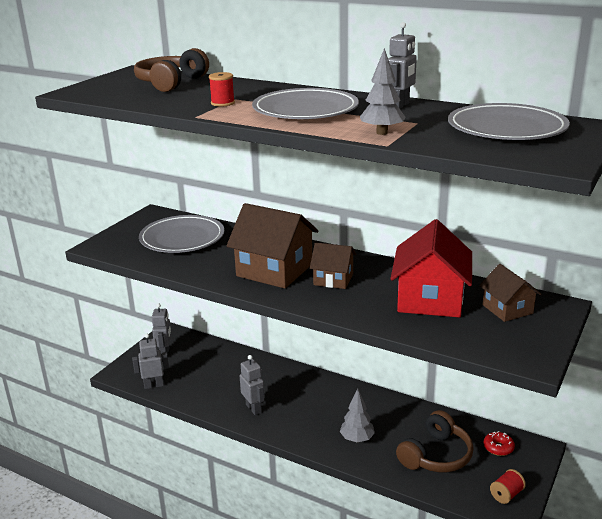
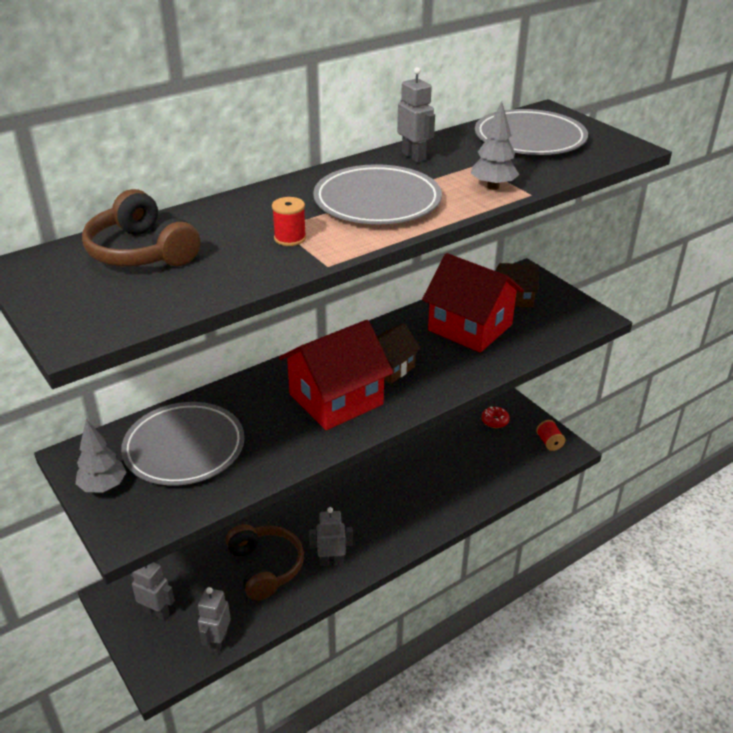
camera: 65 degrees left, 10 degrees up
(274, 270) = (336, 399): brown house -> red house
(357, 439) = (431, 501): grey tree -> grey tree (103, 486)
(436, 455) = (483, 460): brown headphones -> brown headphones (265, 567)

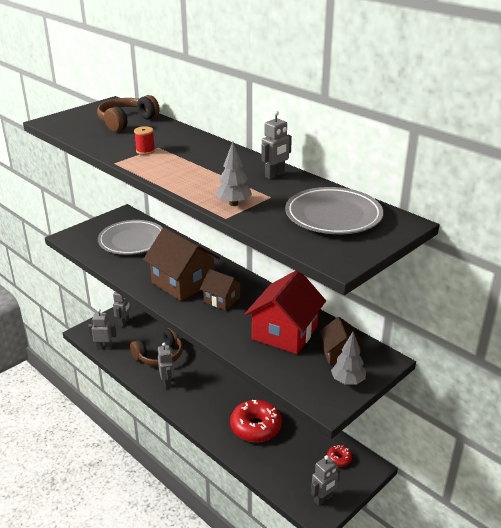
camera: 80 degrees right, 5 degrees down
(103, 486) = (102, 225): grey tree -> grey tree (348, 381)
(336, 399) = (183, 282): red house -> brown house
(377, 201) = (198, 169): grey plate -> none
(437, 480) = (255, 427): none -> red donut
(549, 442) = (323, 499): red spool -> grey robot

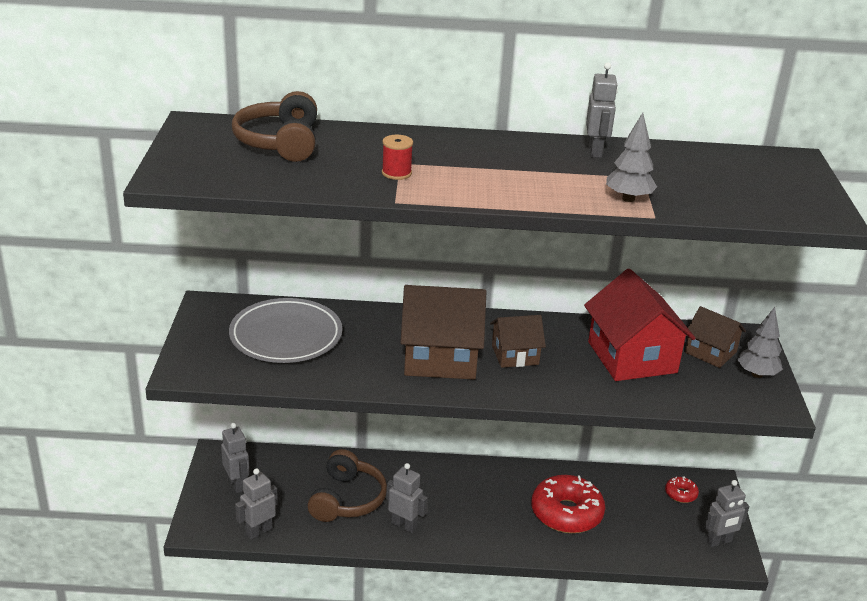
camera: 45 degrees left, 0 degrees up
(323, 499) = (719, 541): grey robot -> grey robot turned 60 degrees clockwise
(333, 215) = (734, 174): grey plate -> none

